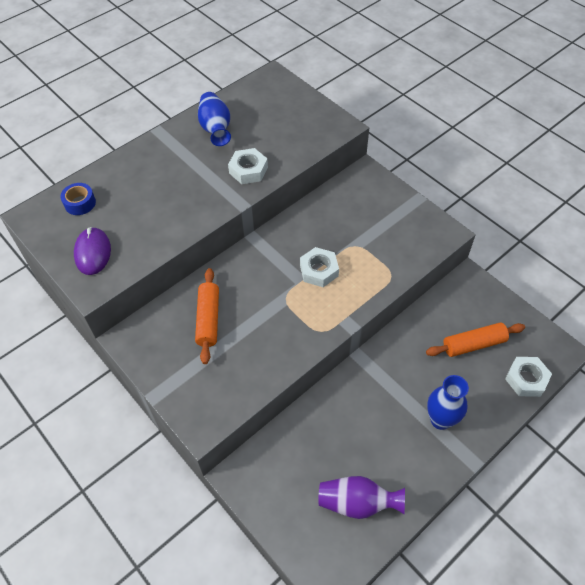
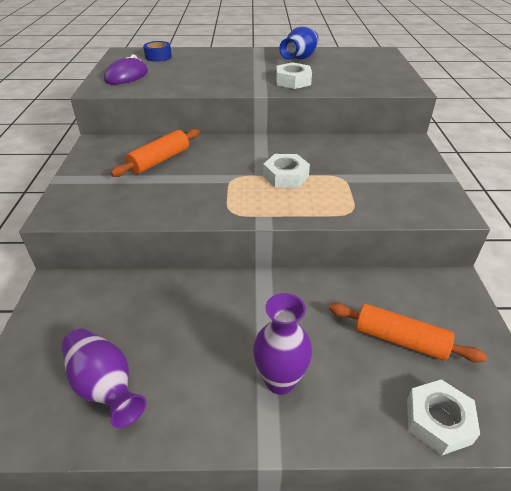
camera: 40 degrees right, 15 degrees down
(440, 420) = (280, 381): blue vase -> purple vase

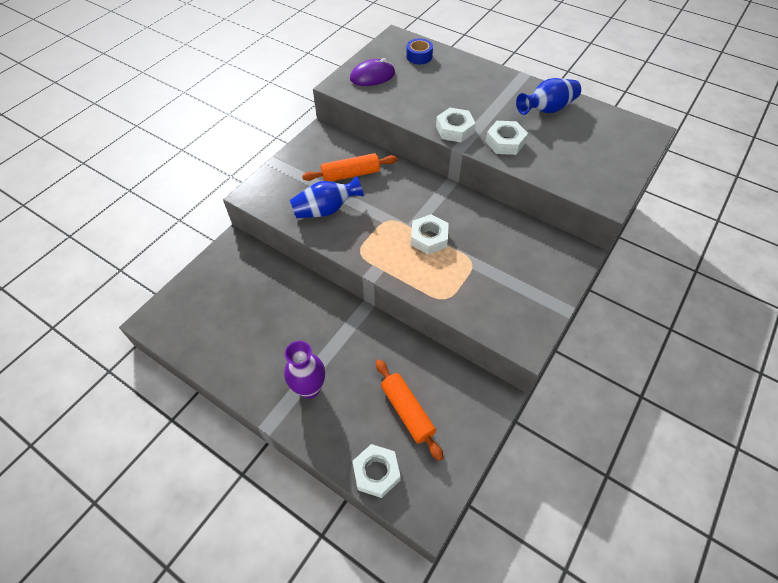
camera: 35 degrees right, 15 degrees up
(105, 386) = (218, 331): purple vase -> none
(160, 194) = (326, 210): none -> blue vase
(242, 86) = (454, 129): none -> white nut

